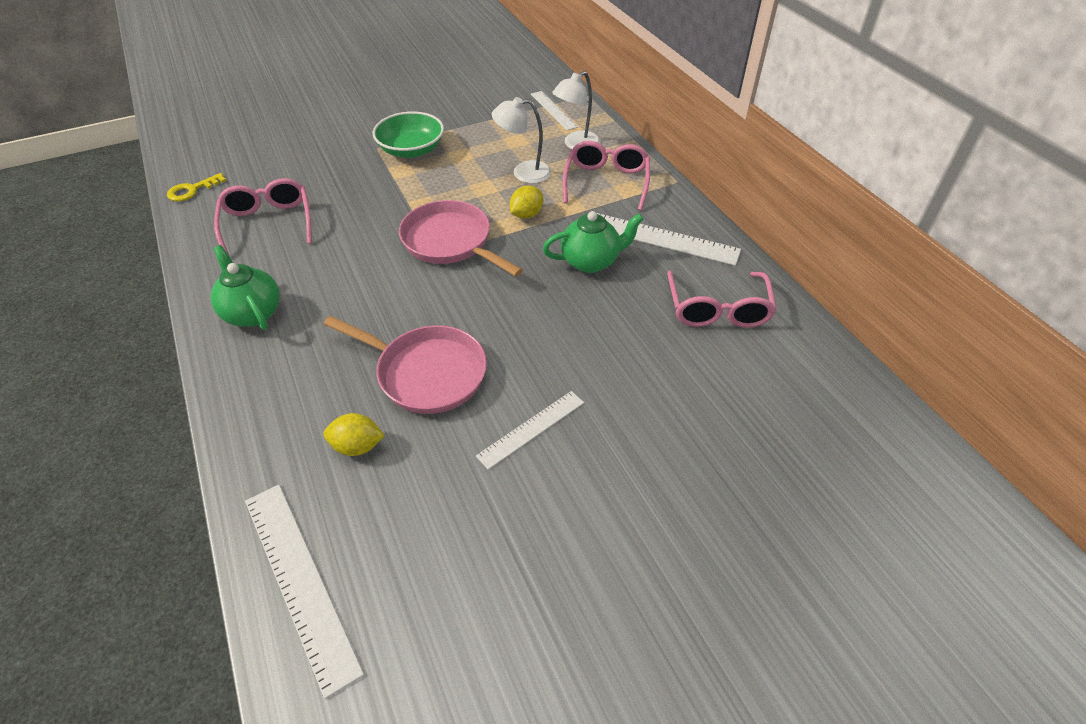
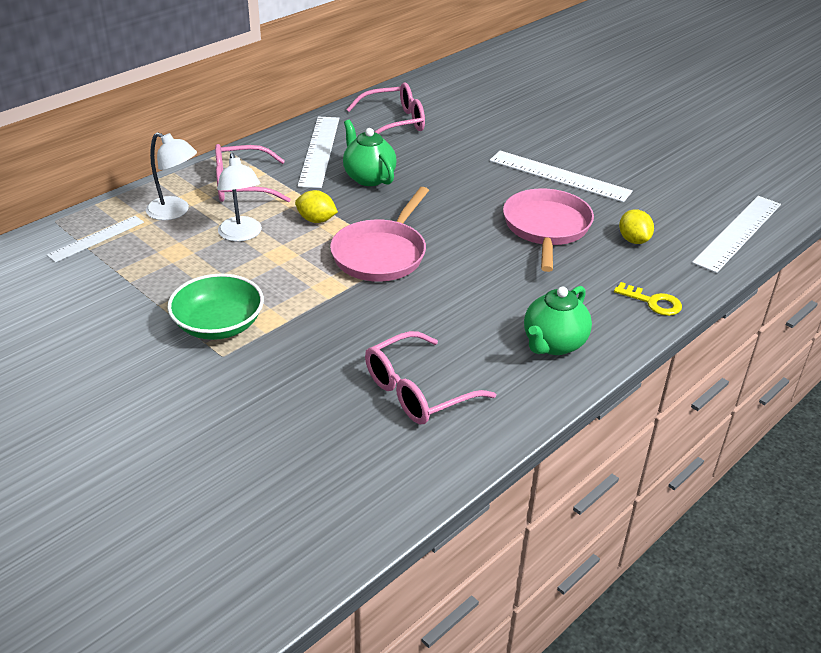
camera: 110 degrees left, 10 degrees down
(192, 190) = (386, 497): yellow key -> yellow key (653, 302)
(531, 429) = (559, 176): white ruler -> white ruler, size x1.62

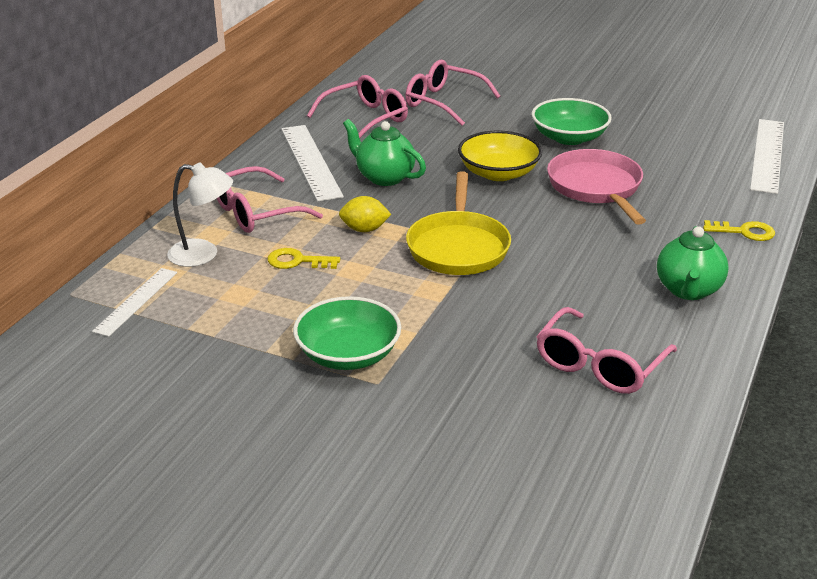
camera: 20 degrees left, 5 degrees down
(241, 235) = (297, 261): white lamp -> yellow key
(381, 254) = (458, 247): pink pan -> yellow pan
(469, 195) = (498, 173): none -> yellow bowl
(473, 120) = (444, 102): none -> pink glasses
(559, 176) = (569, 137): white ruler -> green bowl
(633, 240) = (683, 181): yellow lemon -> none

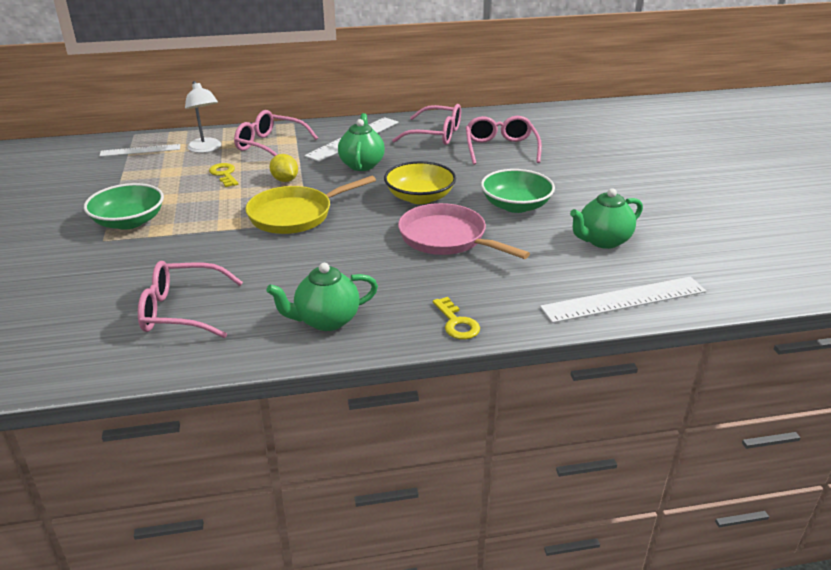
camera: 55 degrees right, 0 degrees up
(596, 188) = (447, 238): pink pan -> pink pan turned 90 degrees counterclockwise
(671, 128) = (602, 241): none -> green teapot

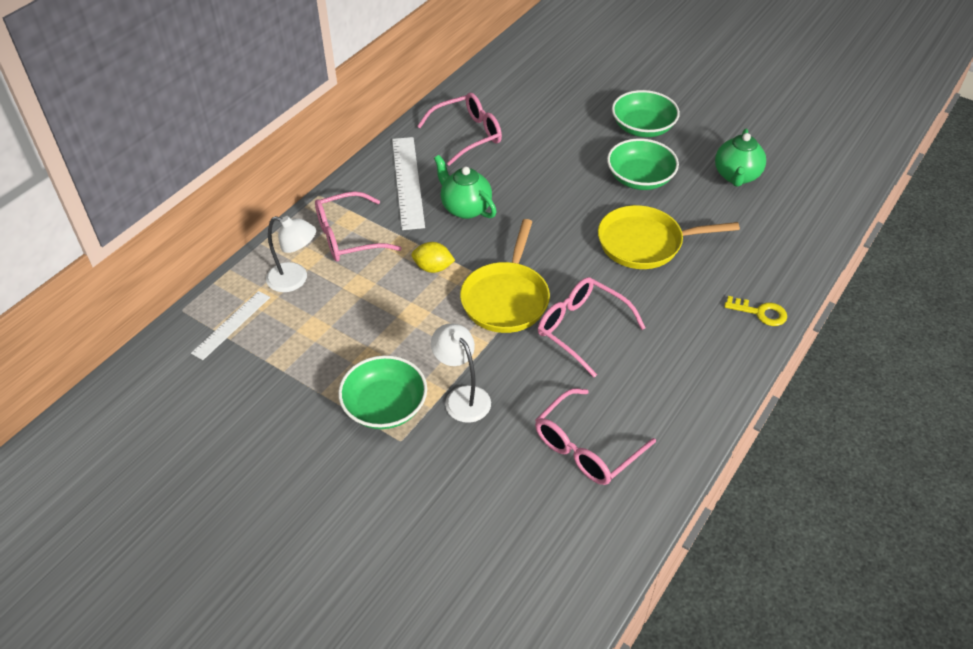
camera: 45 degrees left, 15 degrees up
(173, 242) = (462, 397): none -> white lamp
(224, 174) = (369, 297): yellow key -> none
(326, 320) = (688, 375): green teapot -> none
(420, 197) = (565, 214): yellow bowl -> none
(447, 238) = (645, 243): pink pan -> yellow pan
(500, 149) = (541, 121): pink glasses -> pink glasses (582, 329)
(575, 182) = (643, 127): none -> green bowl
(623, 299) = (813, 221): white ruler -> none

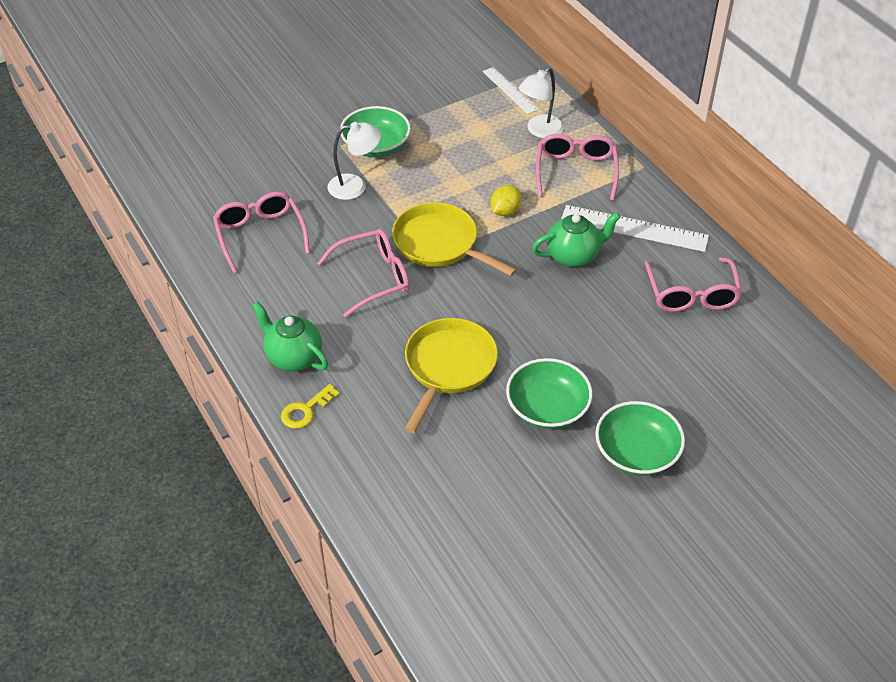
camera: 115 degrees right, 0 degrees up
(736, 176) = (504, 499): green teapot -> green teapot (293, 357)

